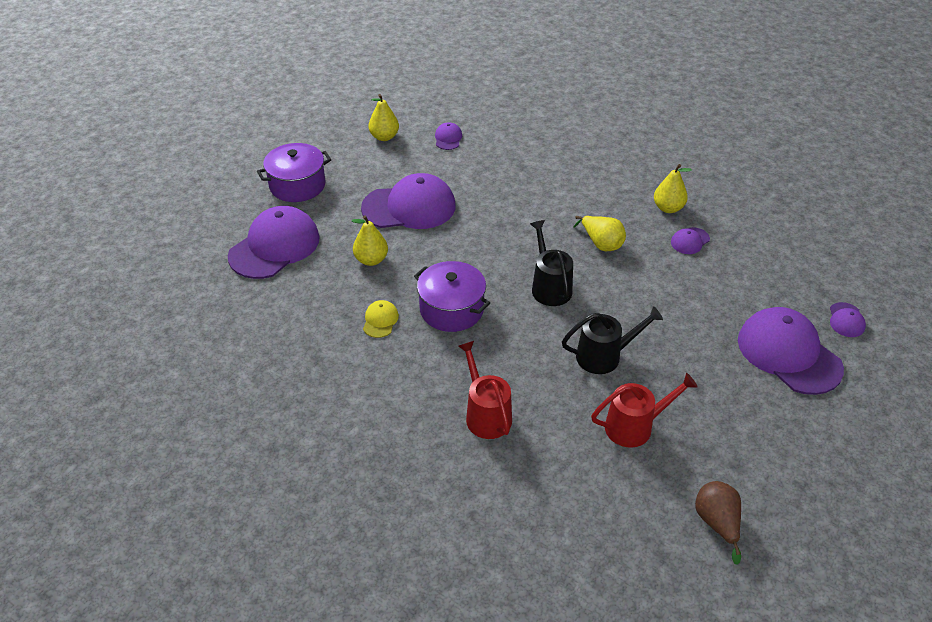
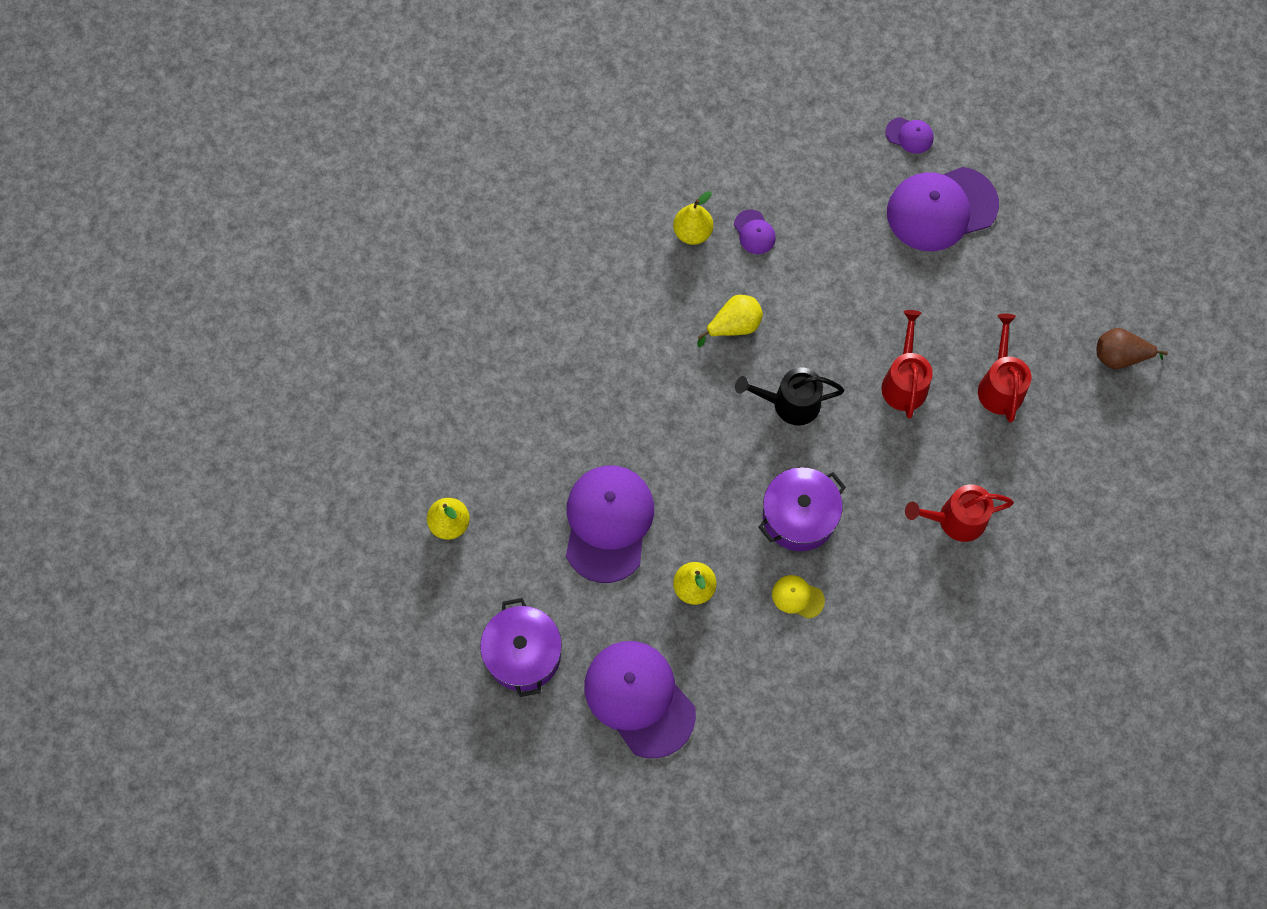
camera: 75 degrees left, 25 degrees up
(448, 138) = (479, 443): purple cap -> none
(604, 356) = (904, 382): black watering can -> red watering can

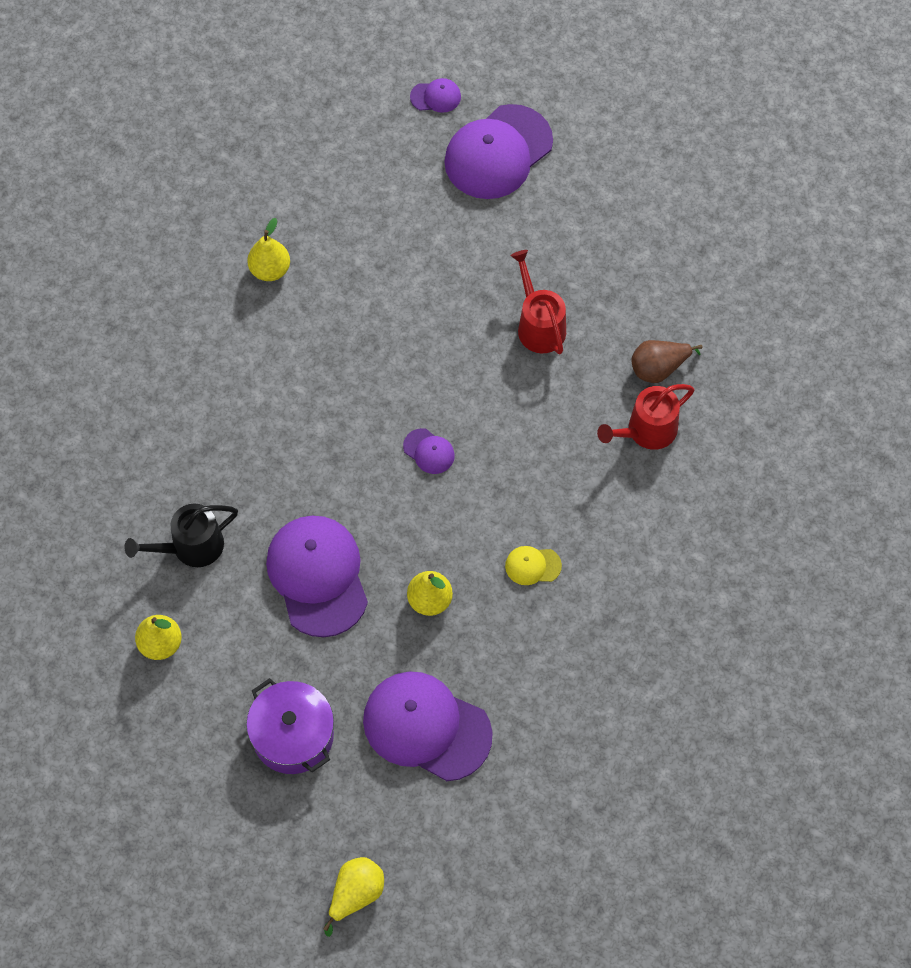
camera: 25 degrees left, 5 degrees down
(734, 326) = (352, 340): yellow pear -> yellow pear (356, 894)
(754, 232) = (330, 245): purple cap -> purple cap (429, 451)
(790, 403) = (440, 390): black watering can -> black watering can (191, 547)
(799, 516) = (498, 491): purple pot -> none
(1000, 386) = (629, 291): red watering can -> none
(1120, 356) = (726, 220): brown pear -> brown pear (659, 368)

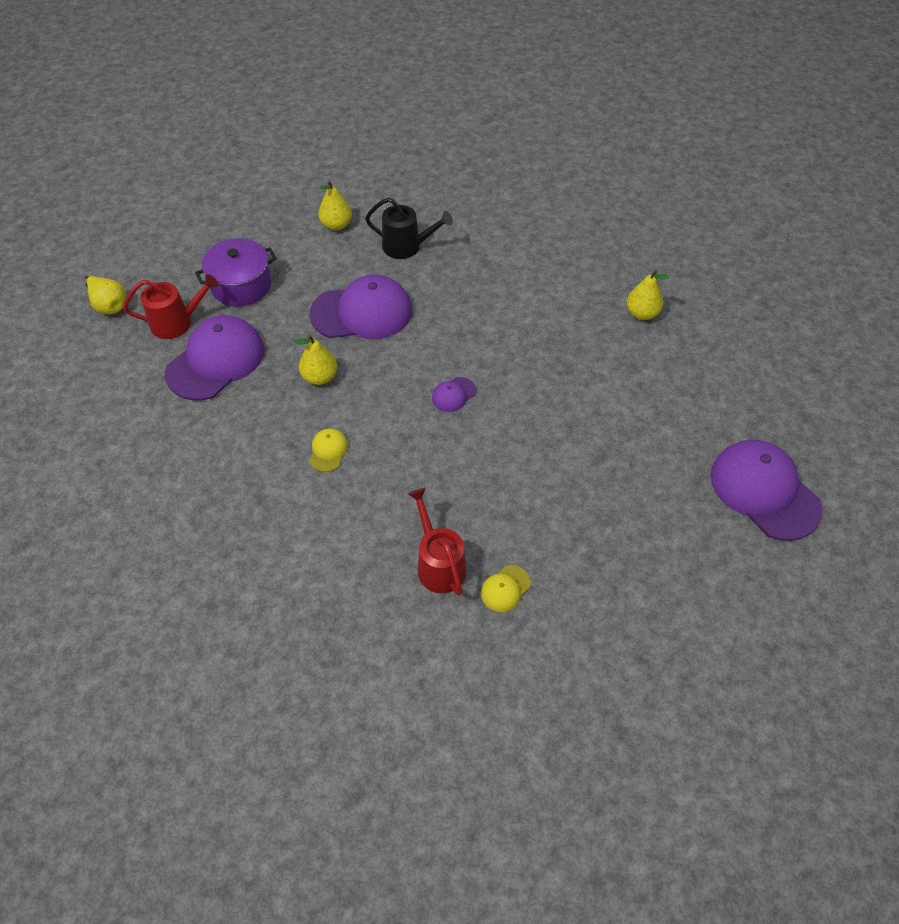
camera: 100 degrees right, 10 degrees down
(191, 547) = (406, 246): black watering can -> black watering can turned 120 degrees clockwise
(436, 97) = (828, 450): purple cap -> none
(539, 325) = (567, 494): red watering can -> red watering can (177, 322)
(659, 368) = (505, 588): brown pear -> yellow cap

